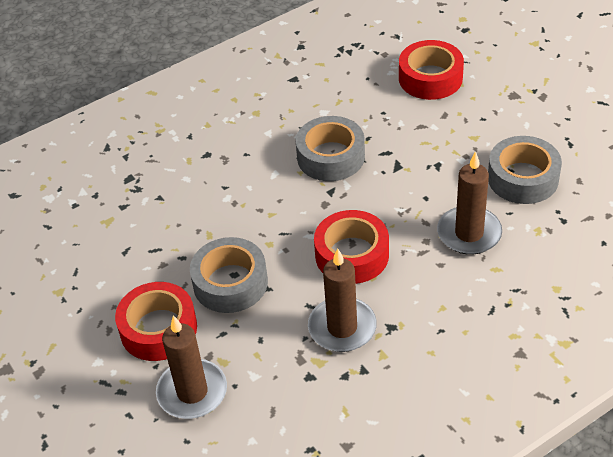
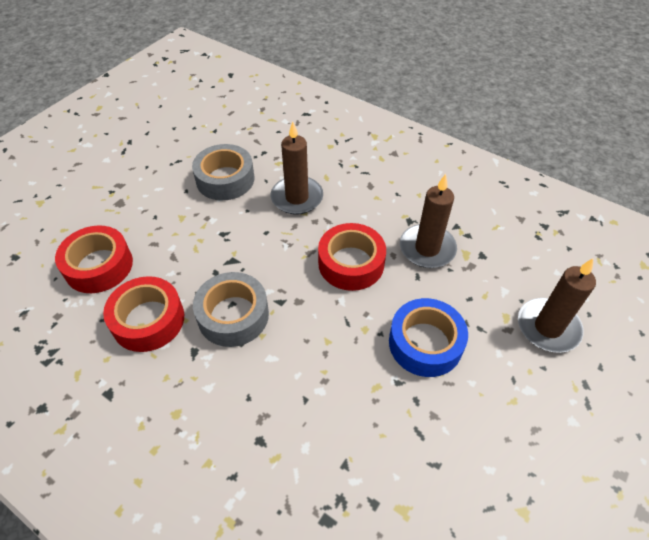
camera: 115 degrees left, 5 degrees up
(158, 329) = (507, 382): red tape -> red tape (148, 320)
(230, 283) = (425, 343): grey tape -> blue tape

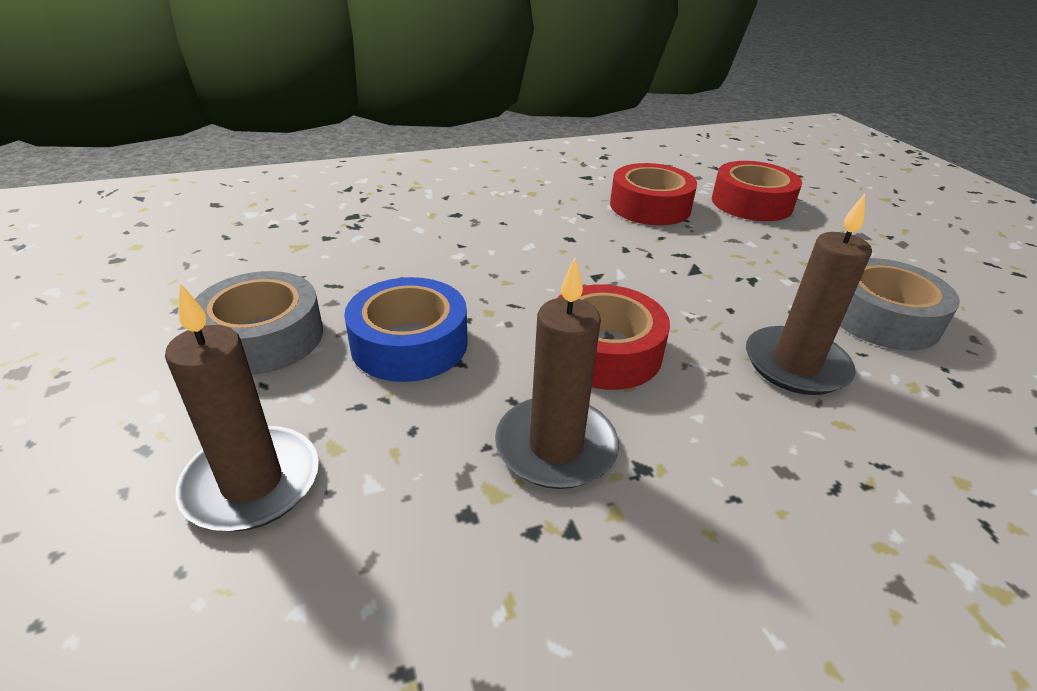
camera: 125 degrees right, 15 degrees down
(233, 315) = (608, 244): grey tape -> grey tape (263, 337)

